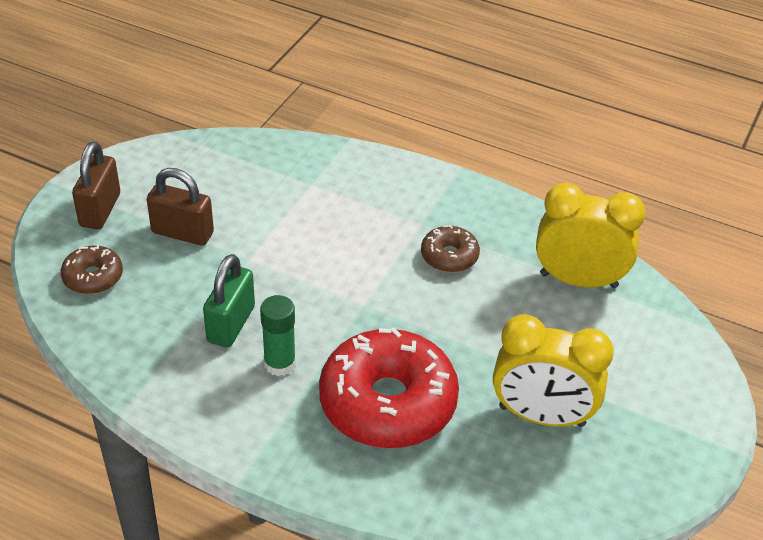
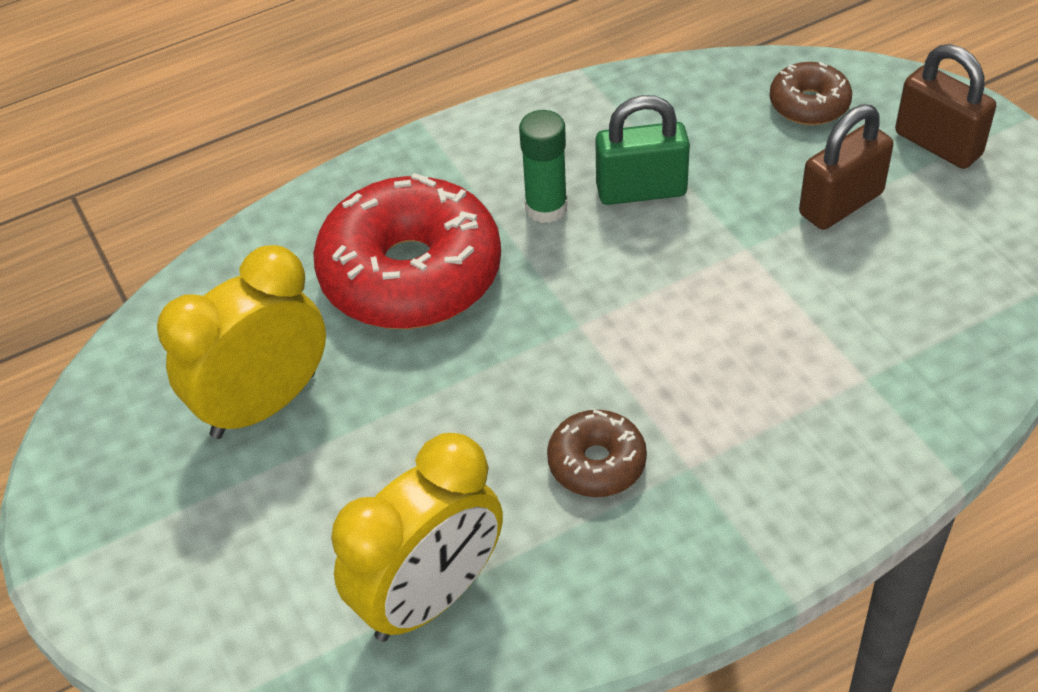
camera: 130 degrees right, 5 degrees up
(231, 324) = (641, 190): green padlock -> green padlock turned 60 degrees counterclockwise

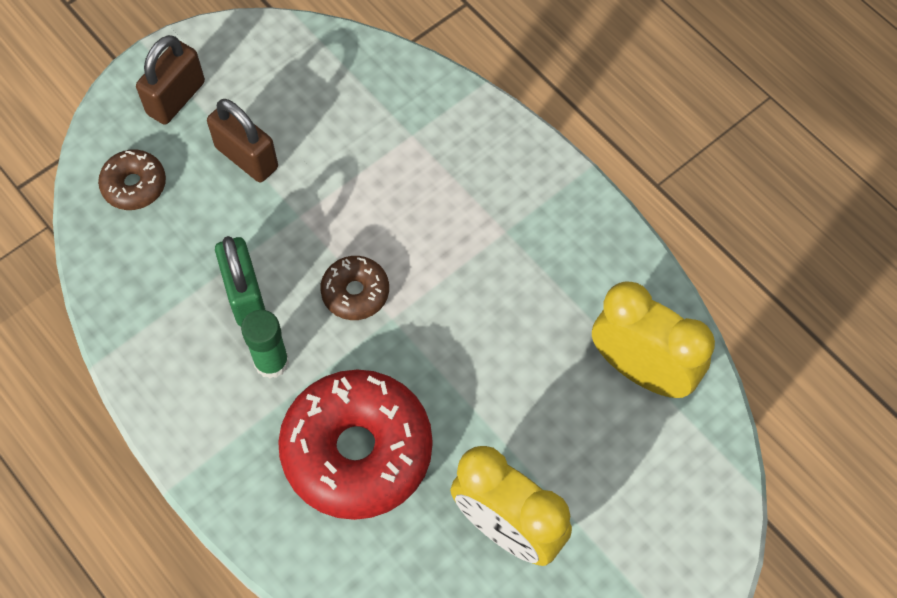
camera: 105 degrees left, 15 degrees up
(597, 463) = (514, 287): brown donut -> brown donut (355, 292)

